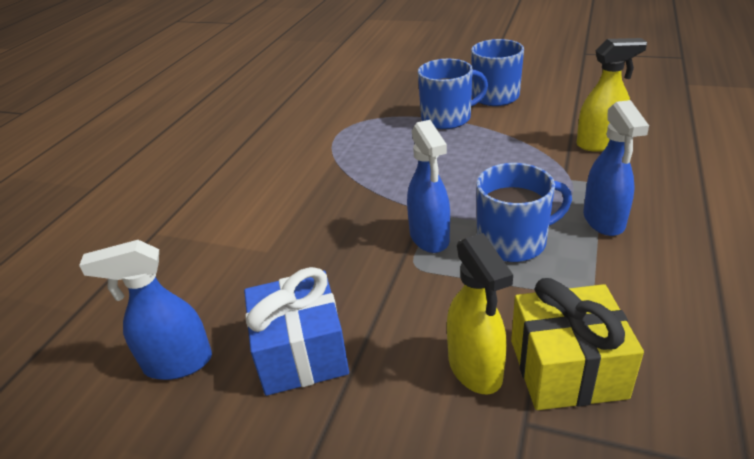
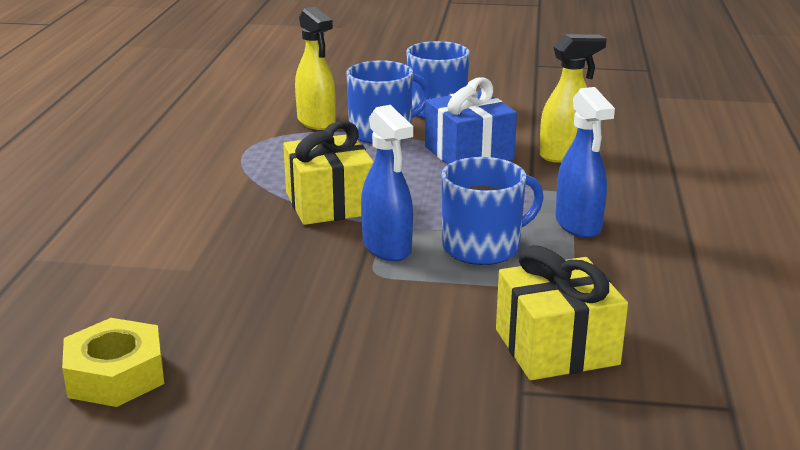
camera: 15 degrees left, 10 degrees down
(177, 363) = (115, 375): blue spray bottle -> yellow nut
(301, 352) = (264, 355): blue gift -> blue gift (469, 153)
(391, 188) = (329, 203): none -> yellow gift
(475, 368) = (462, 354): yellow spray bottle -> yellow spray bottle (316, 122)

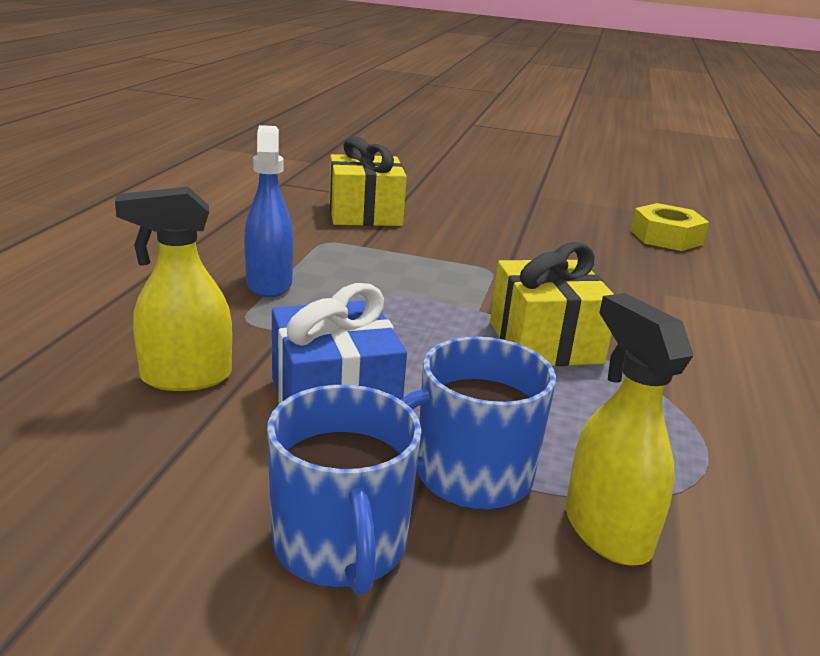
camera: 175 degrees left, 0 degrees up
(387, 248) = (478, 287): blue spray bottle -> none
(483, 247) = (382, 276): blue mug -> none

